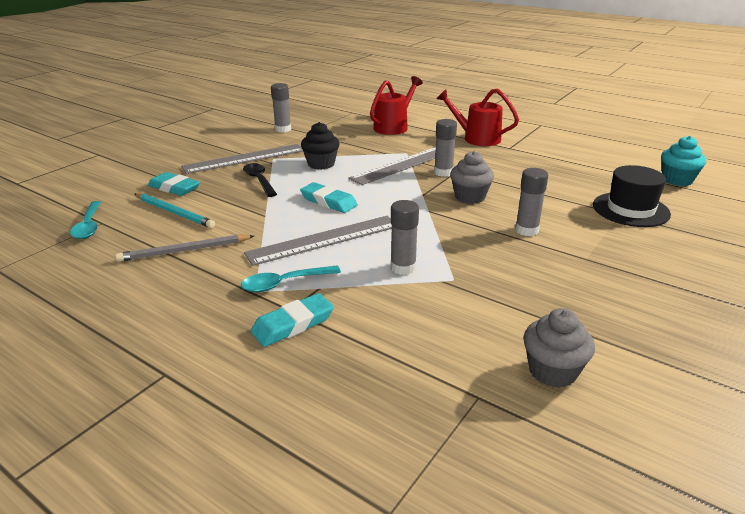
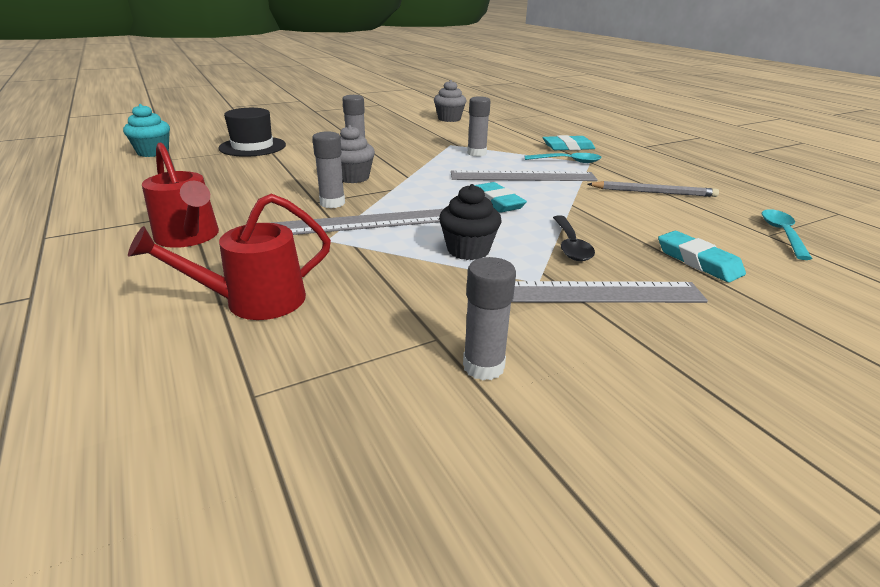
camera: 155 degrees left, 0 degrees up
(174, 212) = (681, 228): turquoise pencil -> none

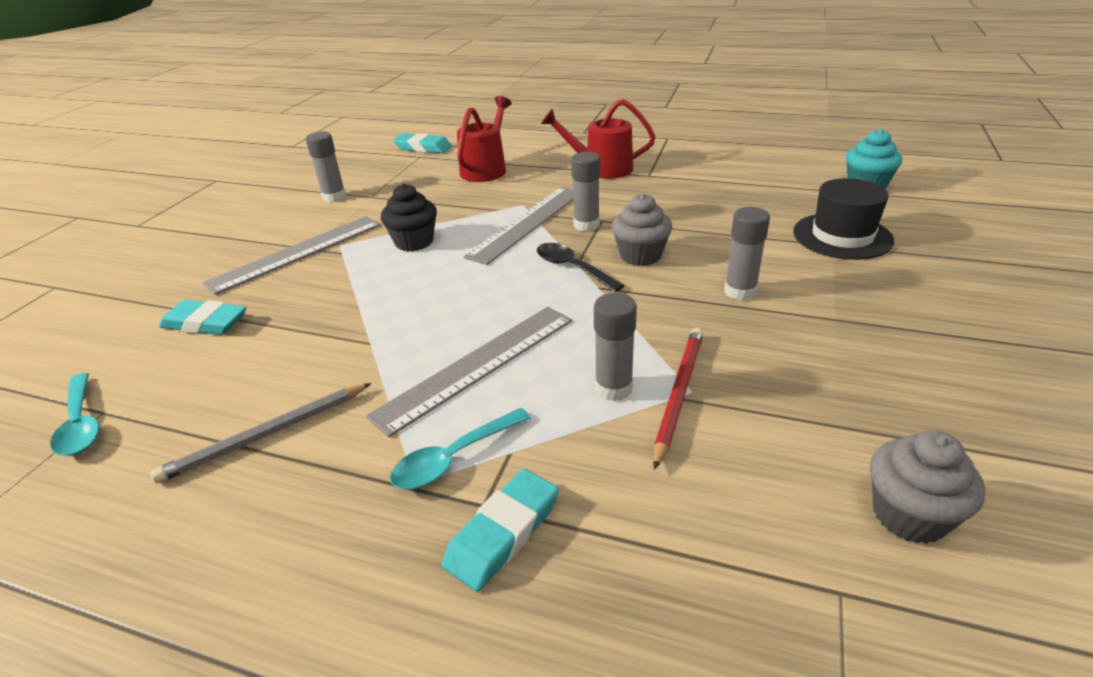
camera: 140 degrees right, 5 degrees up
(457, 145) = (678, 394): none -> red pencil
(496, 202) = (453, 300): turquoise eraser -> turquoise eraser (423, 147)
(570, 245) = (334, 285): black spoon -> black spoon (572, 268)

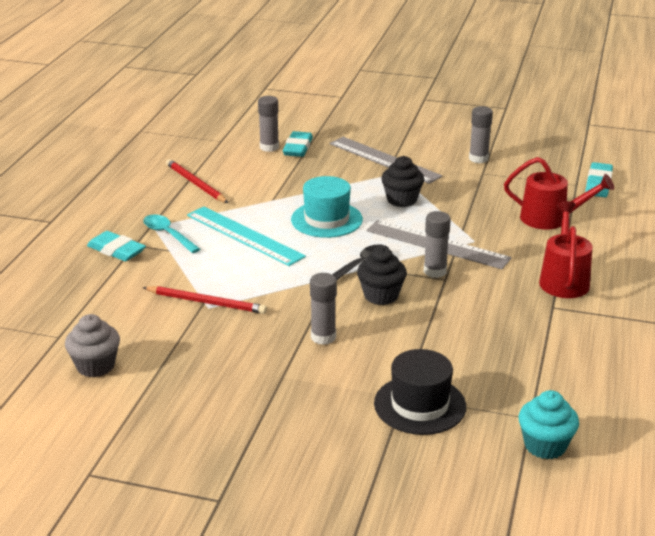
camera: 85 degrees right, 5 degrees down
(81, 423) = (213, 138): turquoise spoon -> none
(267, 434) = (196, 184): grey pencil -> red pencil
(448, 294) = (326, 219): none -> turquoise hat
(477, 365) = (244, 235): grey ruler -> turquoise ruler
(613, 388) = (215, 280): grey glue stick -> grey glue stick (269, 147)
(640, 256) = (381, 295): grey cupcake -> black cupcake

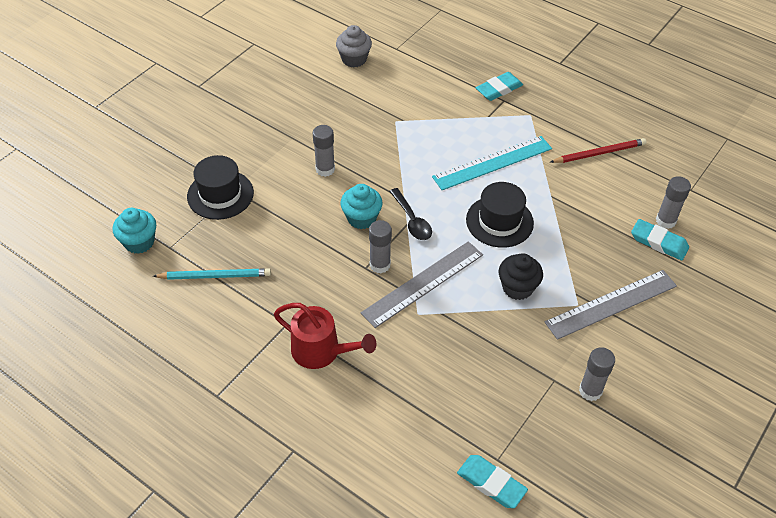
camera: 110 degrees right, 20 degrees up
(168, 234) = (512, 120): turquoise spoon -> none
(206, 302) = (402, 121): red pencil -> none
(326, 219) = (499, 221): turquoise hat -> black hat
(381, 295) = (361, 218): black cupcake -> turquoise cupcake
(540, 370) = (214, 276): none -> turquoise pencil
(550, 219) = (431, 395): red watering can -> none

